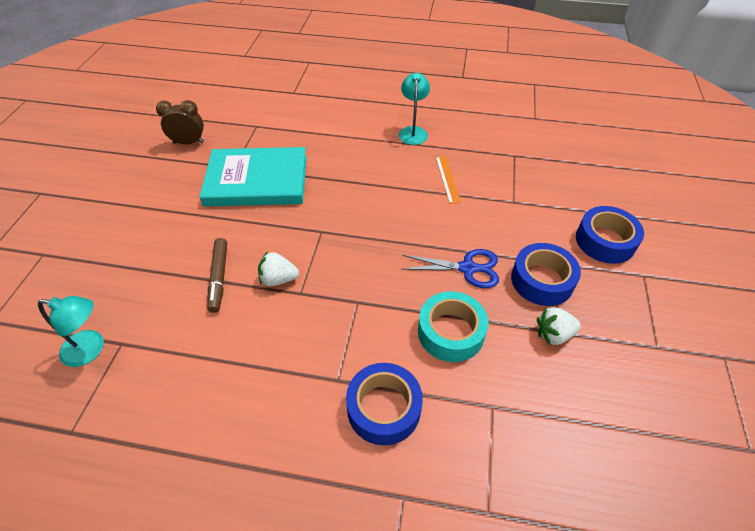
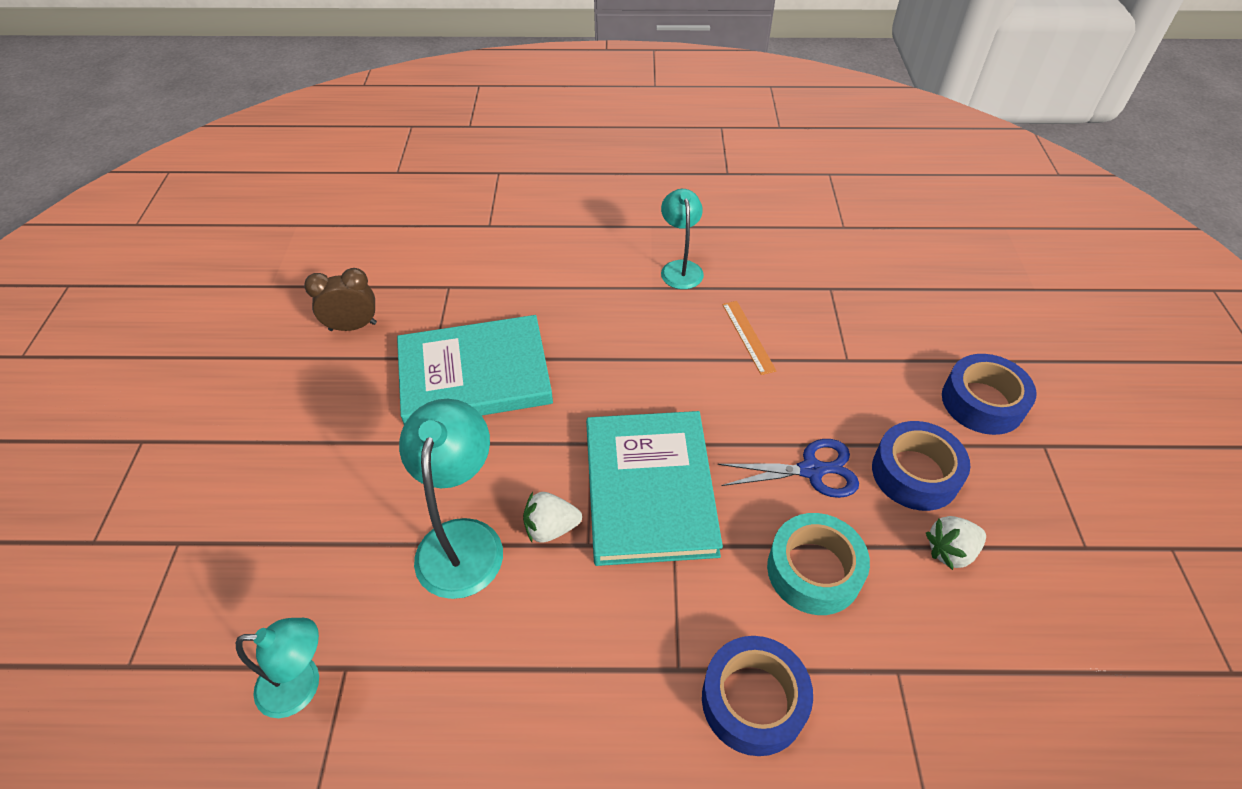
camera: 10 degrees left, 0 degrees up
(219, 278) = (462, 539): brown marker -> turquoise lamp
(351, 265) = (649, 489): none -> turquoise book

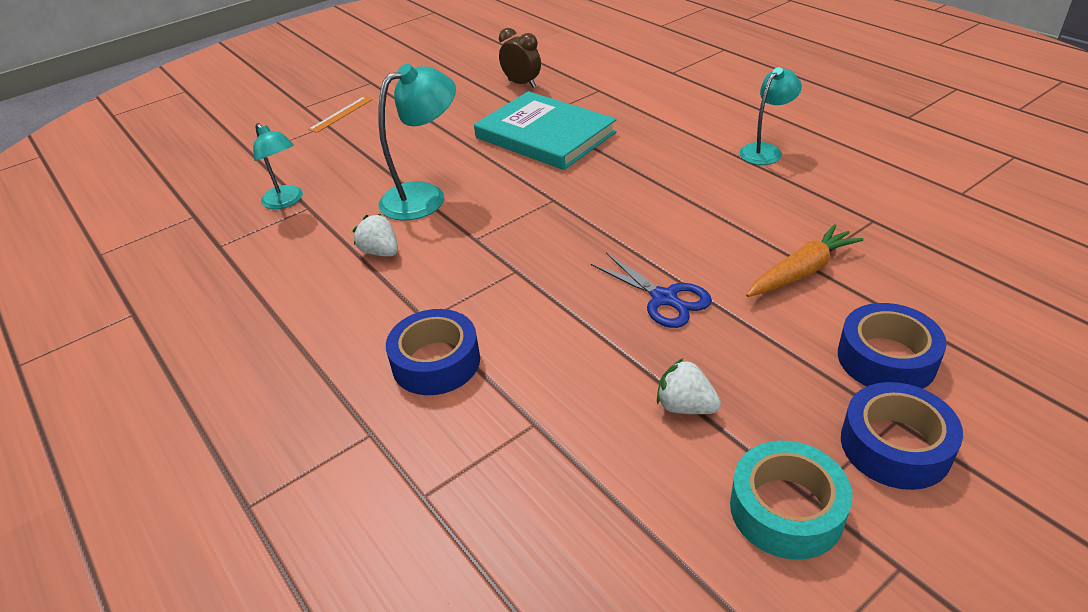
camera: 55 degrees right, 10 degrees down
(551, 528) = (470, 220): white strawberry -> white strawberry (380, 252)
(649, 489) = (547, 239): turquoise book -> none
(748, 336) = (749, 209): orange ruler -> orange ruler (341, 114)
(814, 570) = (573, 341): turquoise tape -> turquoise tape (786, 509)
(853, 369) = (801, 271): none -> orange carrot
(915, 473) = (740, 352): blue tape -> blue tape (895, 446)

